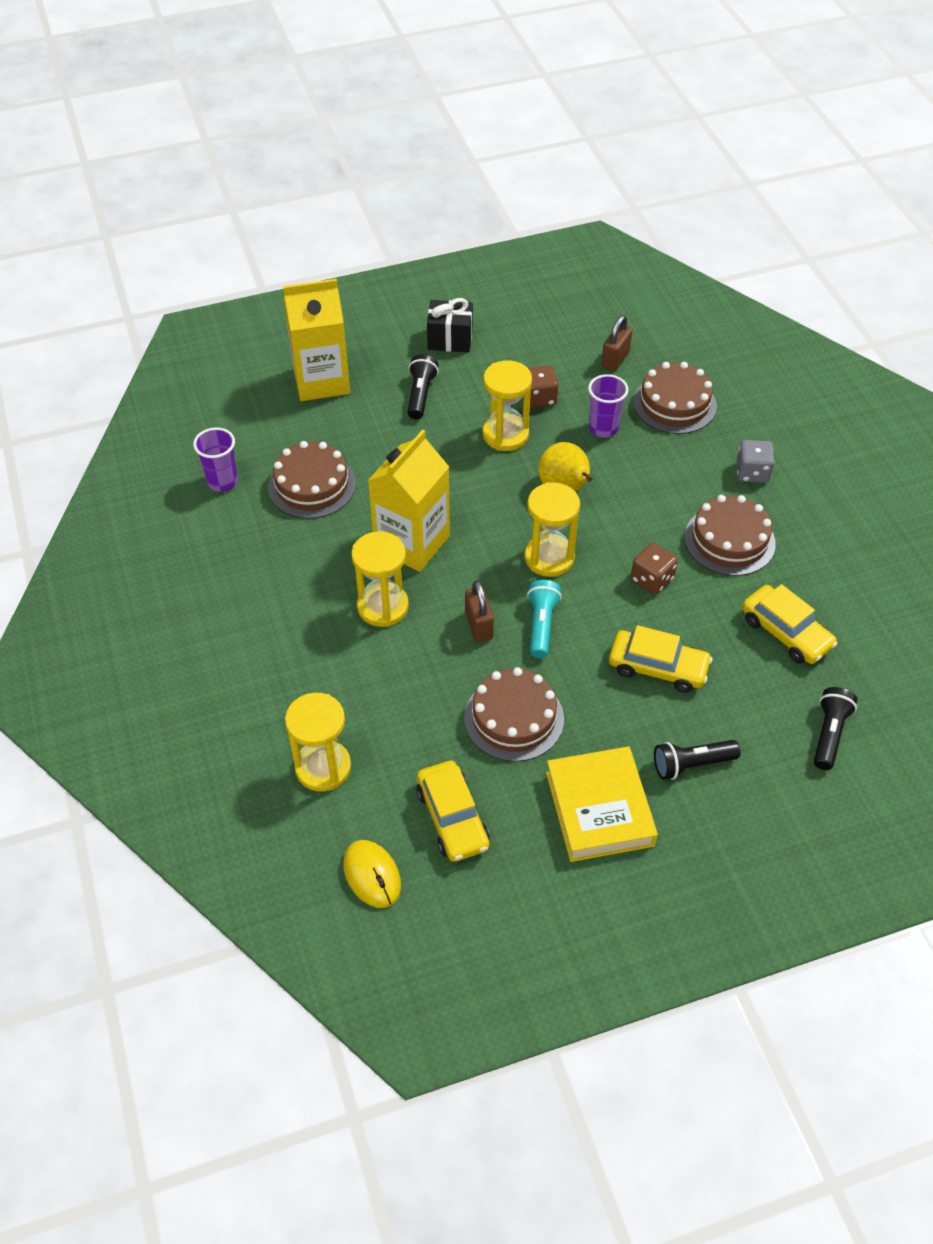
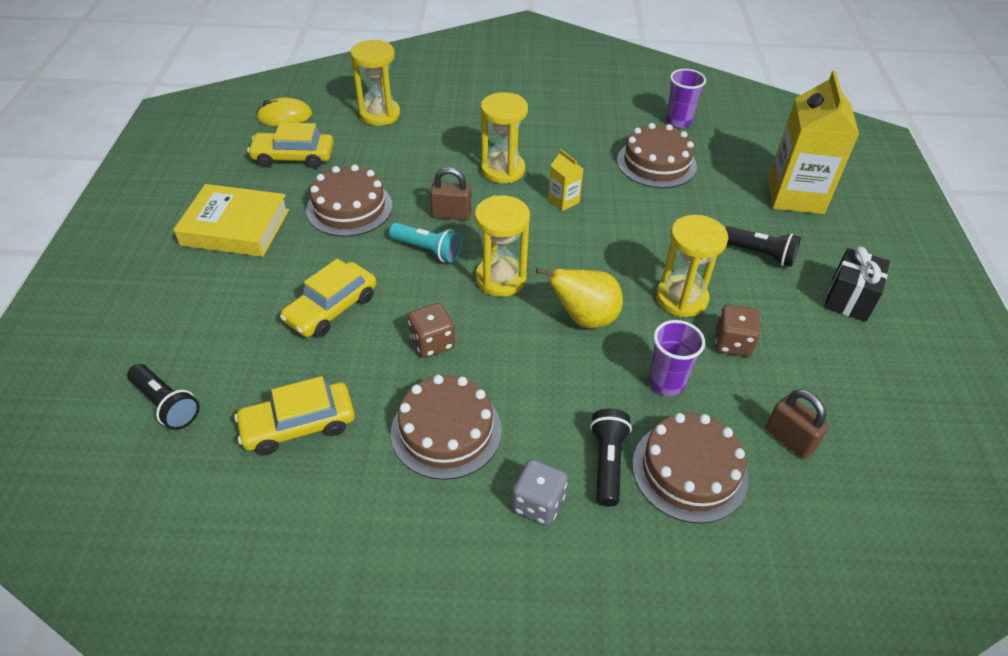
camera: 110 degrees right, 5 degrees down
(412, 543) = (563, 201): yellow carton -> yellow carton, size x0.45
(691, 764) = (224, 293): black flashlight -> black flashlight (607, 462)

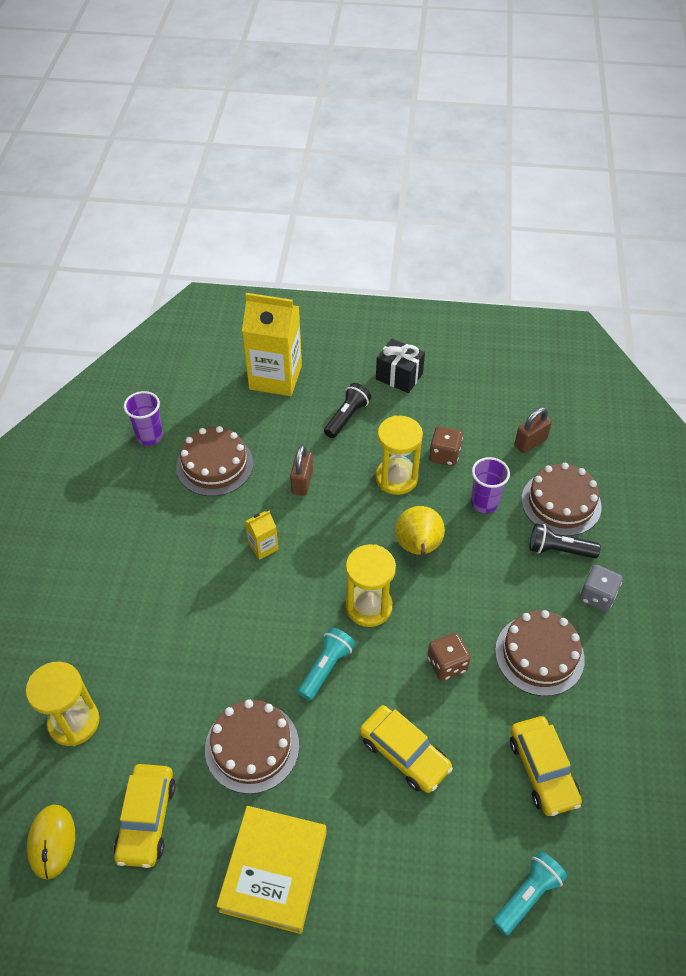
camera: 85 degrees left, 5 degrees up
(166, 404) = (527, 895): black flashlight -> turquoise flashlight
(451, 214) = (273, 646): brown padlock -> brown padlock (302, 482)
(503, 170) = (206, 595): yellow hourglass -> none

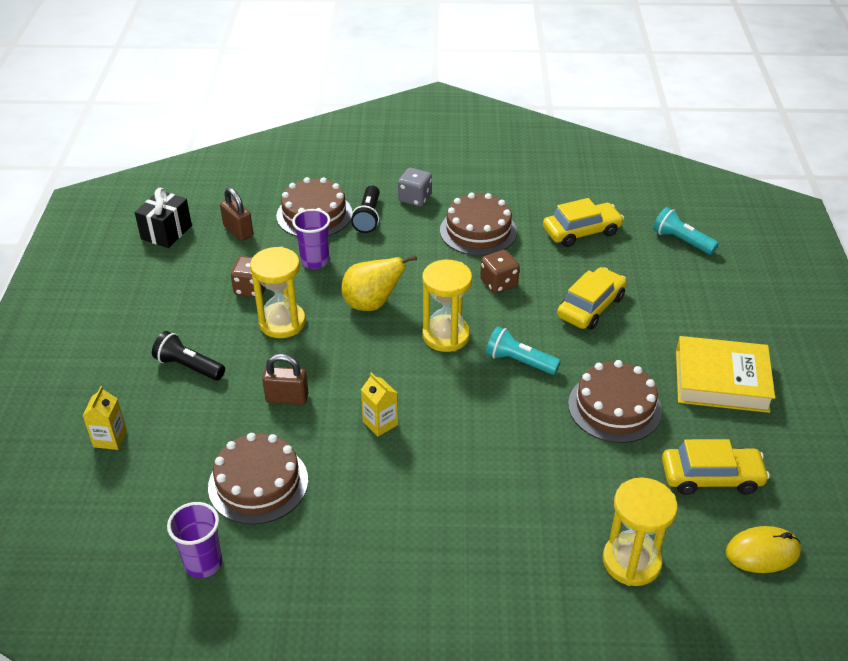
camera: 95 degrees left, 10 degrees down
(275, 377) = (110, 439): yellow carton -> yellow carton, size x0.45
(399, 376) = (128, 326): black gift -> black gift (166, 232)

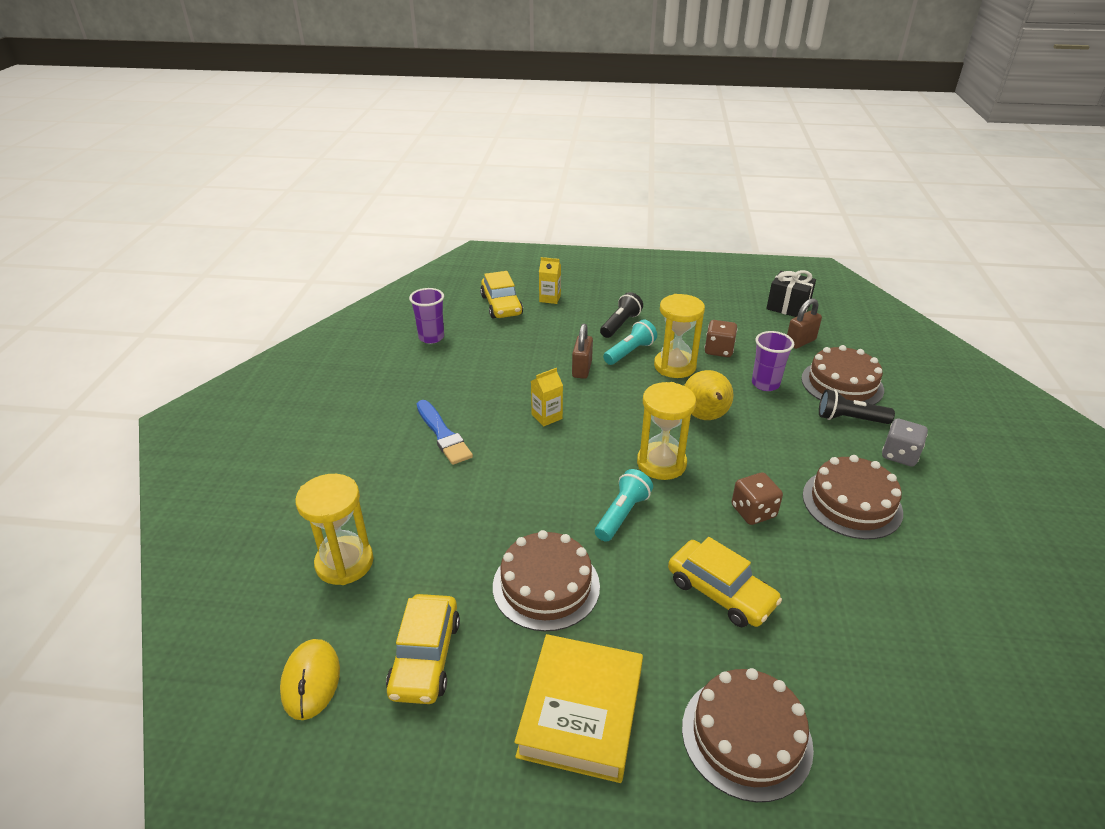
camera: 95 degrees right, 5 degrees down
(258, 483) = (495, 357): brown cake -> brown cake (746, 736)
(421, 513) = (443, 435): none -> blue brush
(581, 232) = (883, 608): yellow car -> yellow car (501, 305)
(681, 241) = (899, 739): turquoise flashlight -> turquoise flashlight (630, 352)

